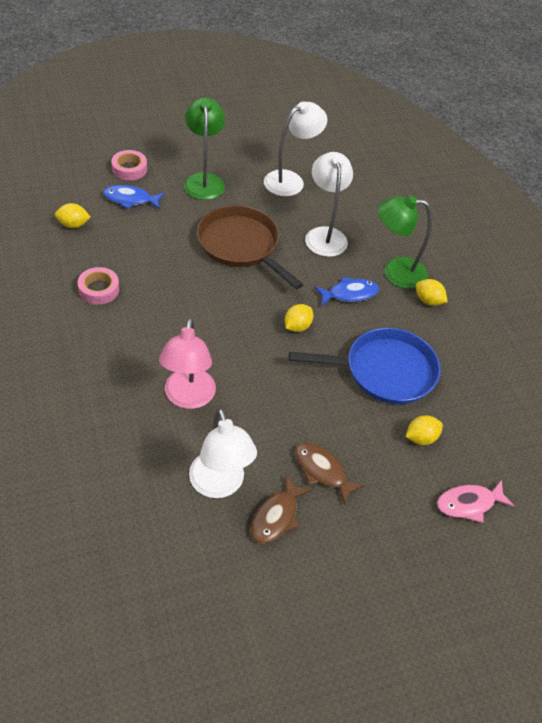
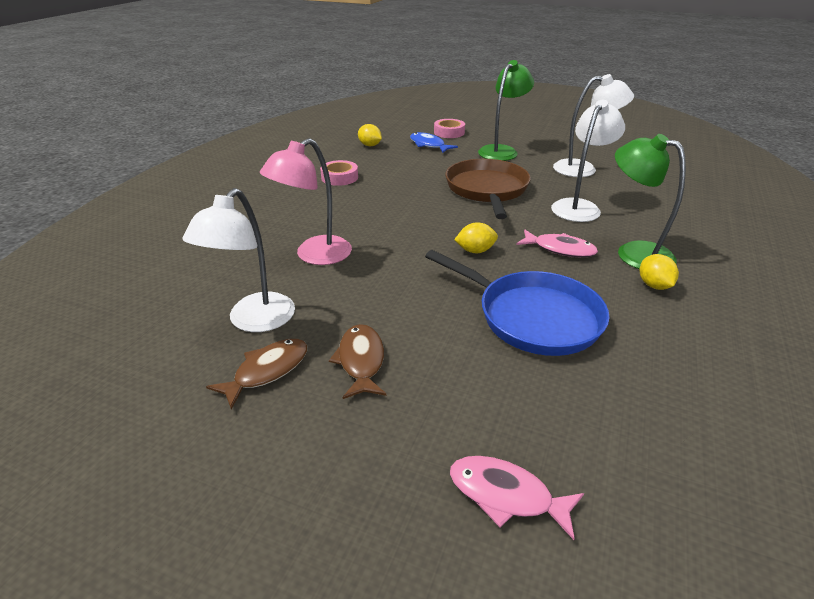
camera: 45 degrees right, 15 degrees down
(276, 516) = (267, 371): brown fish -> brown fish turned 150 degrees clockwise
(349, 294) = (560, 249): blue fish -> pink fish
(421, 438) = (512, 392): yellow lemon -> none

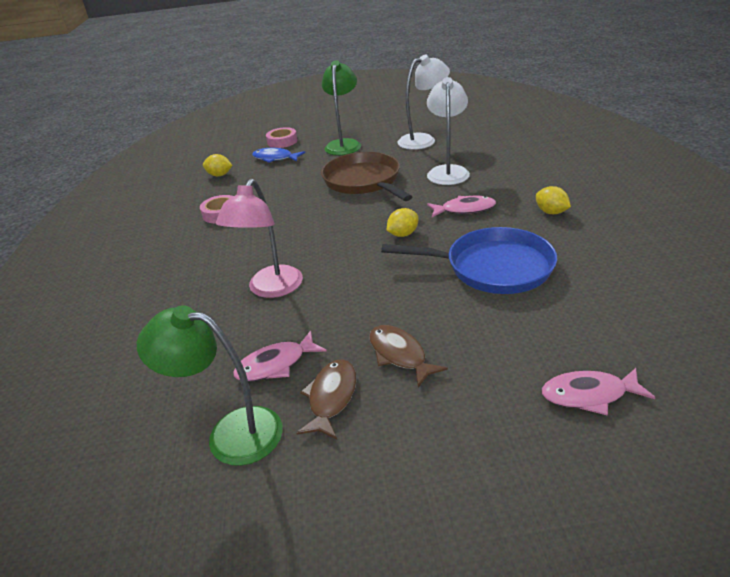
camera: 25 degrees left, 0 degrees up
(254, 321) = (275, 364): white lamp -> pink fish
(634, 252) = (517, 193): green lamp -> green lamp (231, 433)

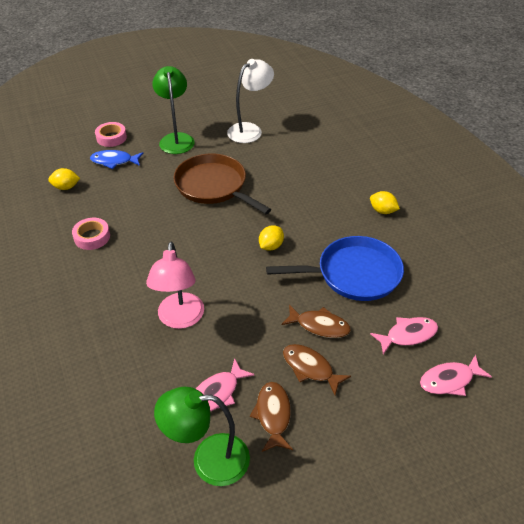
camera: 20 degrees left, 10 degrees up
(429, 313) = (319, 326): none -> brown fish
(448, 171) = (285, 169): white lamp -> none
(464, 209) = (313, 213): pink fish -> pink fish (408, 335)

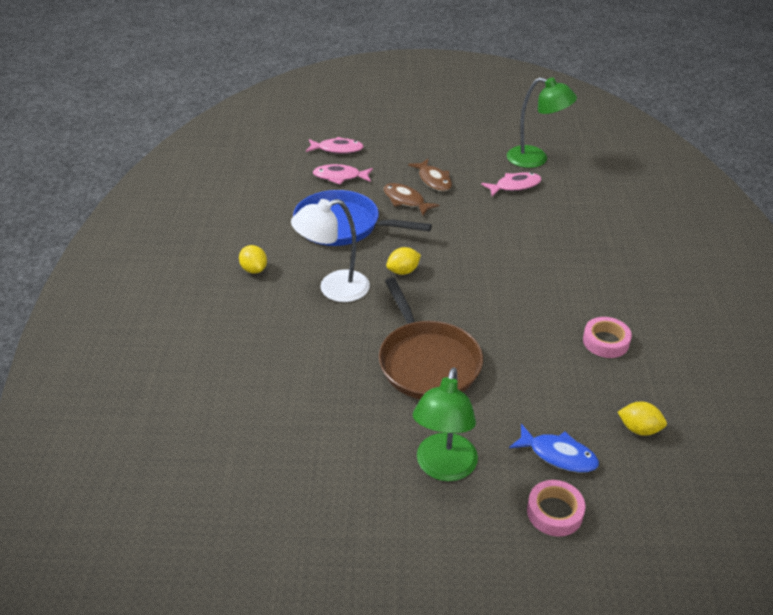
camera: 155 degrees left, 5 degrees down
(180, 319) = (527, 237): pink lamp -> none
(250, 130) = (316, 444): white lamp -> white lamp (334, 289)
(273, 415) = (478, 166): brown fish -> none

